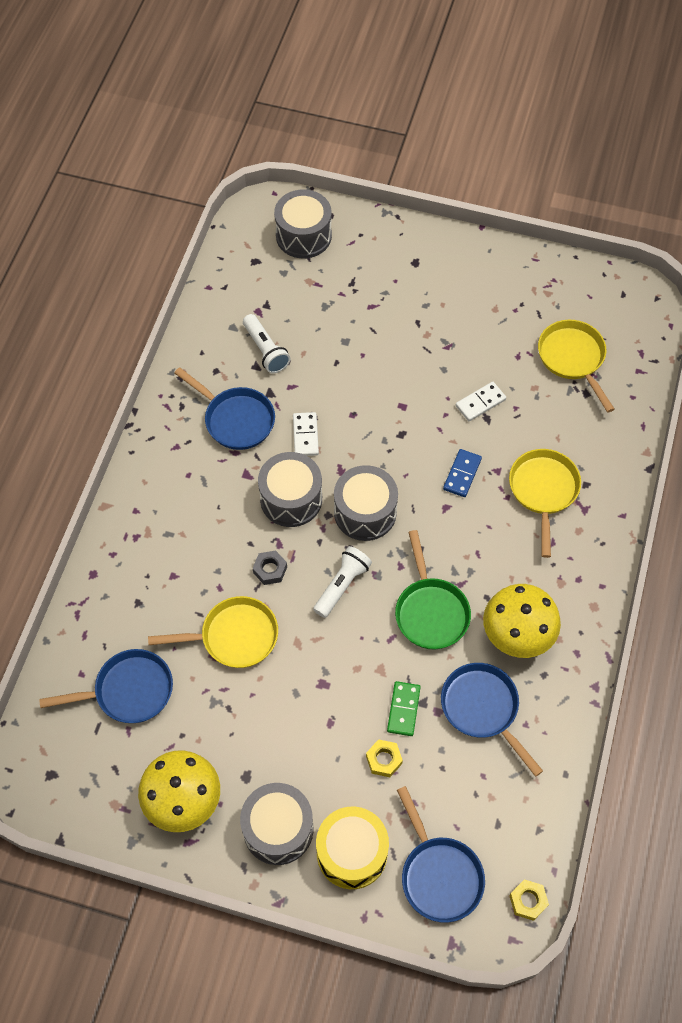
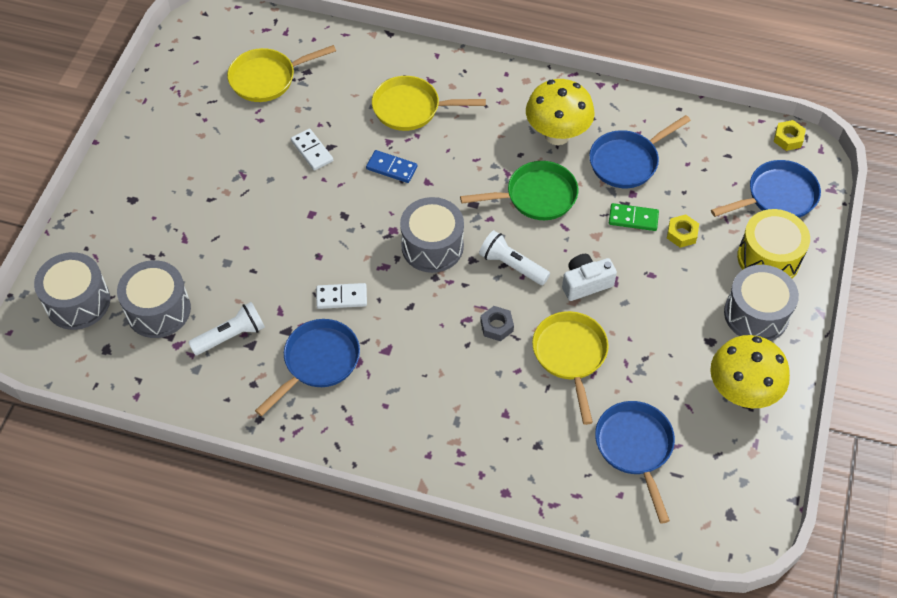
camera: 90 degrees left, 5 degrees down
(291, 499) = (416, 309): grey drum -> grey drum (158, 310)
(319, 655) = (585, 283): none -> white camera

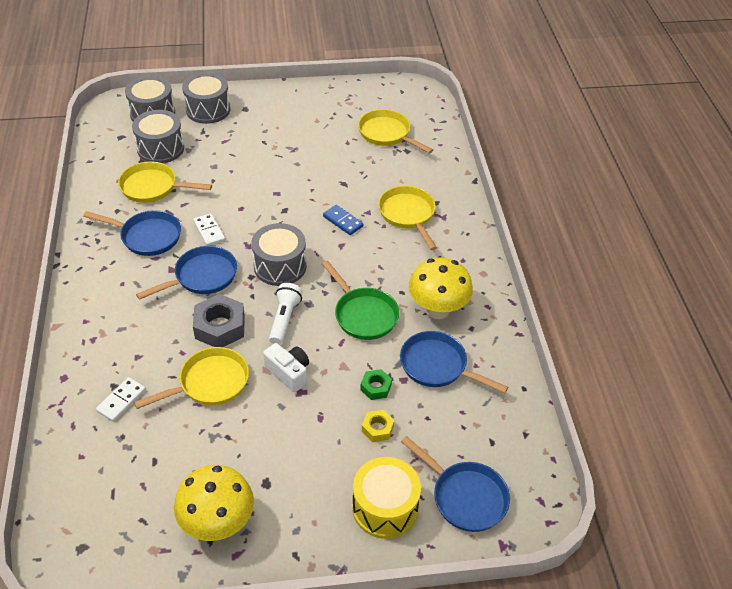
camera: 65 degrees right, 10 degrees down
(231, 336) = (153, 187): white flashlight -> yellow pan
(312, 151) = (334, 176): white domino -> white domino (121, 401)
(391, 168) = (343, 221): blue domino -> blue domino turned 45 degrees counterclockwise
(496, 326) = (220, 327): grey nut -> grey nut, size x1.84
(633, 218) = (376, 387): green domino -> green nut
(635, 448) = (131, 454): blue pan -> blue pan (202, 277)
(756, 314) = (313, 513): grey drum -> grey drum (208, 110)
(788, 138) = (545, 488): yellow nut -> none

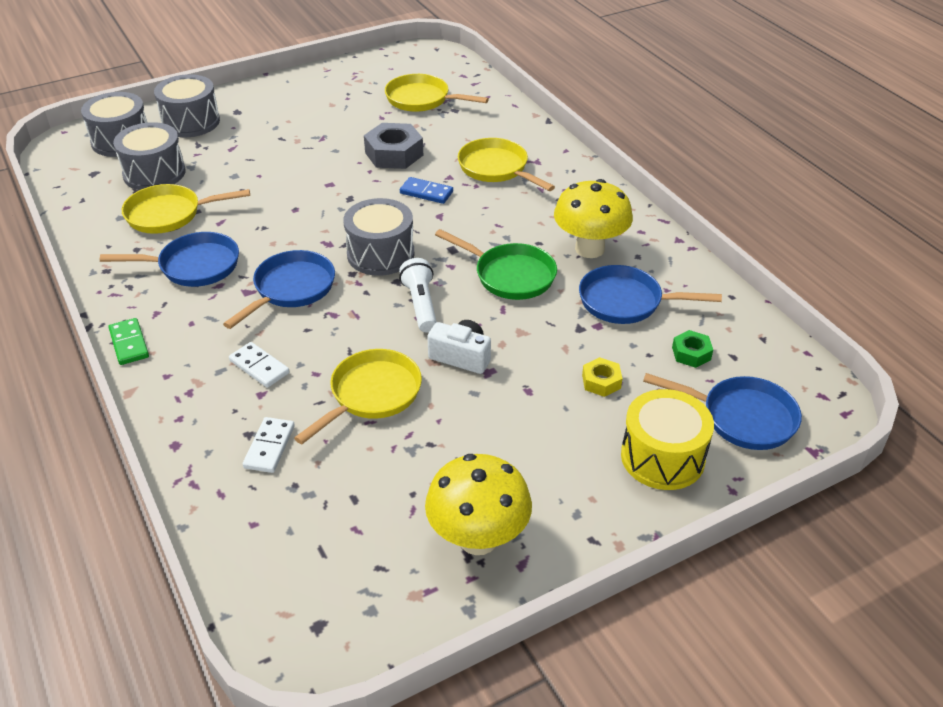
camera: 20 degrees left, 5 degrees down
(74, 287) = (129, 343): none -> green domino
(209, 231) = (270, 241): white domino -> white domino (259, 367)
(220, 327) = (347, 334): grey nut -> grey nut (394, 154)
(376, 387) = (572, 342): green nut -> green nut (691, 353)

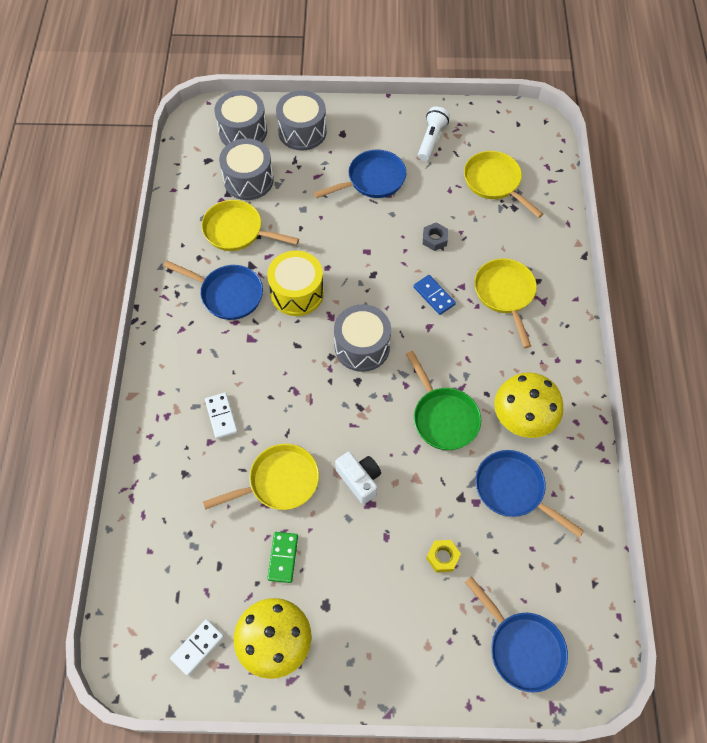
camera: 30 degrees right, 20 degrees up
(129, 343) = (151, 350): green domino -> green domino (283, 557)
(269, 447) = (191, 492): white domino -> white domino (197, 647)
(291, 289) = (280, 351): blue pan -> blue pan (372, 180)
(394, 154) = (434, 239): grey nut -> grey nut, size x0.54
(420, 305) = (360, 413): white flashlight -> white flashlight (431, 139)
(662, 457) = (440, 649): yellow drum -> yellow drum (297, 293)
(691, 353) = (527, 567): green nut -> none

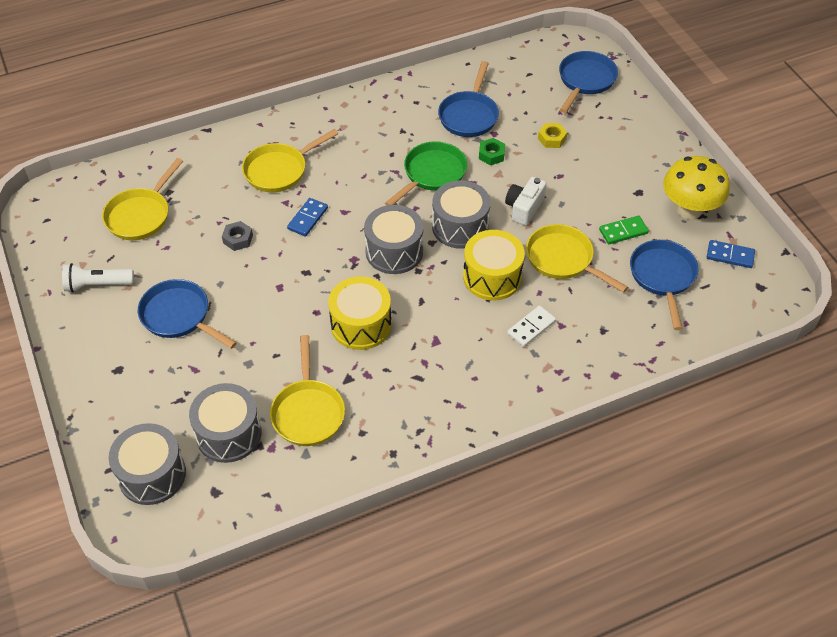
camera: 115 degrees left, 10 degrees down
(197, 647) = (730, 255): white domino -> blue domino
(227, 294) = (395, 383): blue pan -> blue pan (663, 277)
(292, 411) = (492, 277): none -> yellow drum
(302, 131) = (129, 411): grey drum -> grey drum (460, 227)
(445, 484) = (491, 155): none -> green nut
(522, 420) = (404, 126): yellow mushroom -> none

